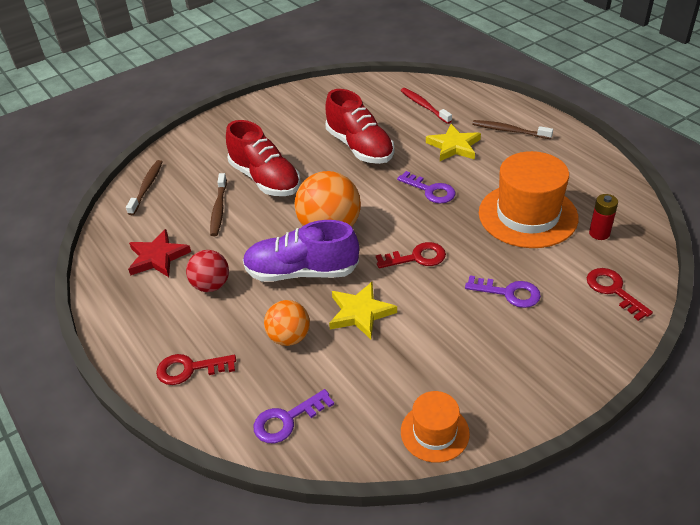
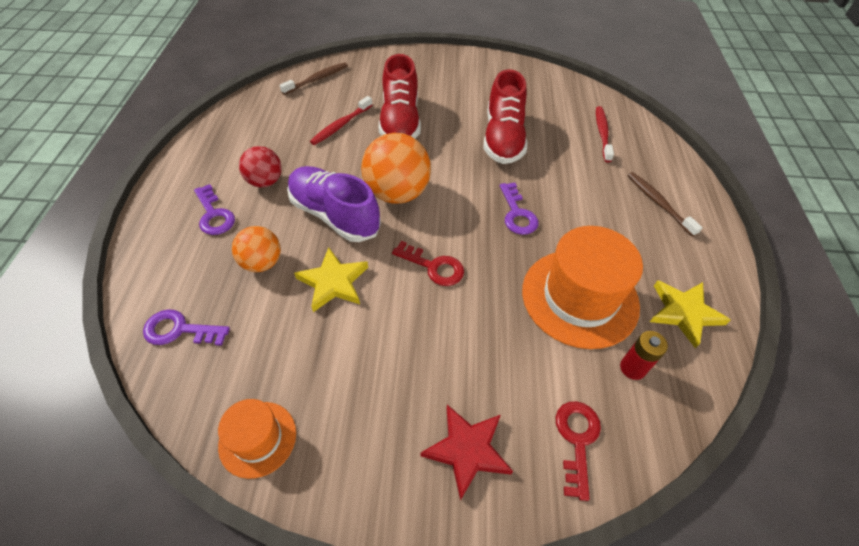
camera: 35 degrees right, 10 degrees up
(158, 257) = (260, 136): red star -> red star (467, 450)
(189, 369) = (175, 236): red key -> none
(219, 209) = (341, 125): brown toothbrush -> red toothbrush
(454, 146) = (586, 186): yellow star -> yellow star (684, 313)
(509, 293) = (472, 361): purple key -> purple key (214, 215)

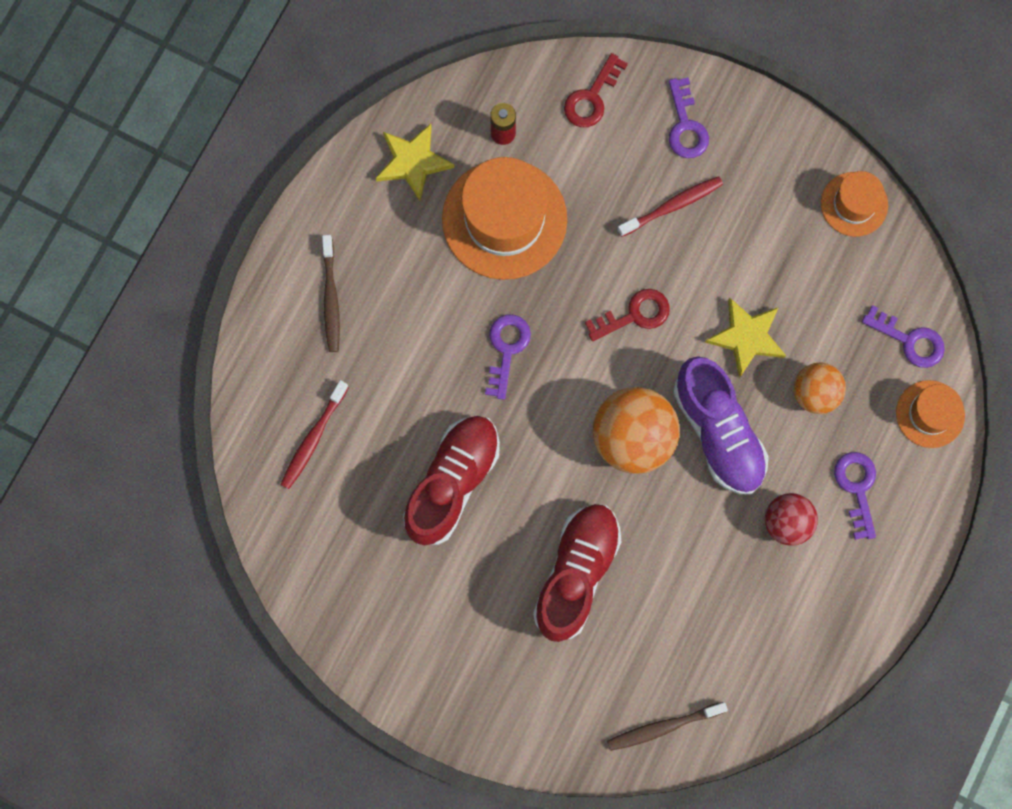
camera: 155 degrees left, 25 degrees up
(155, 280) = (930, 414): none -> orange hat
(341, 125) = (660, 598): red toothbrush -> red toothbrush (672, 206)
(434, 267) = (635, 315): red key -> red key turned 105 degrees clockwise
(467, 450) = (685, 126): red star -> purple key

